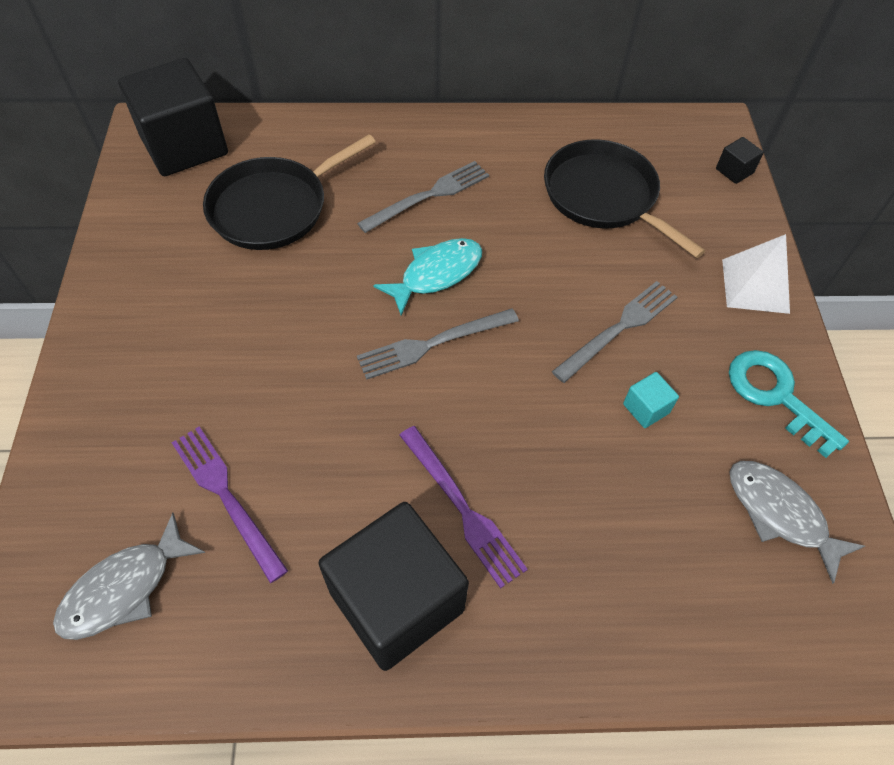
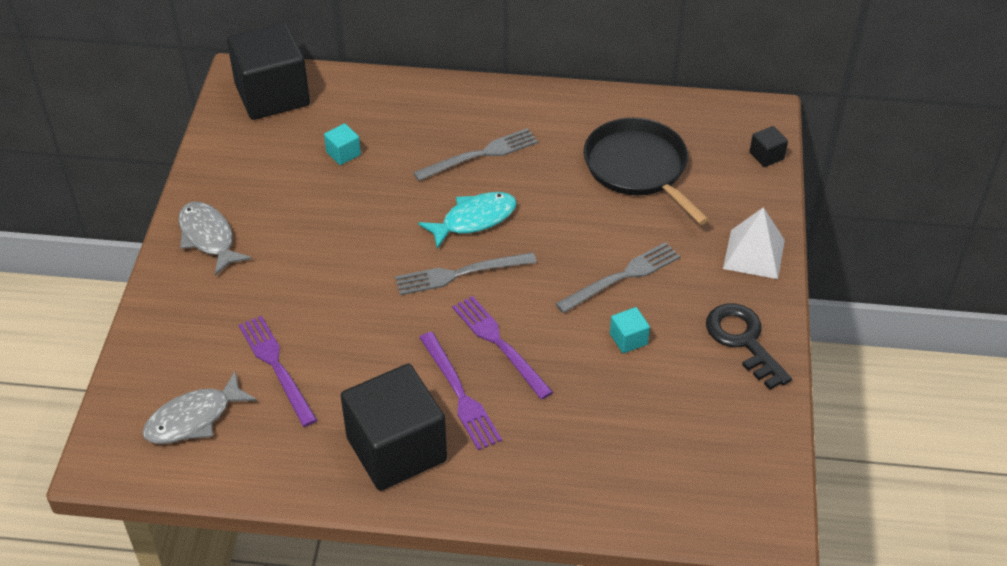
camera: 10 degrees right, 10 degrees down
(274, 207) = (343, 153): black pan -> turquoise cube
(497, 432) = (499, 344): none -> purple fork
(776, 396) = (743, 341): turquoise key -> black key
(780, 514) = (718, 425): grey fish -> grey fish (208, 238)

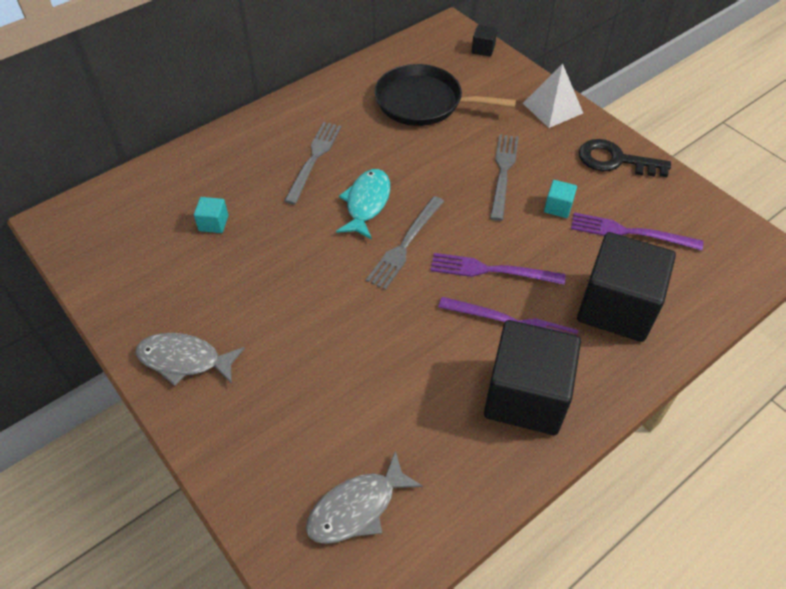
camera: 45 degrees left, 5 degrees up
(194, 418) = (357, 507): grey fish -> grey fish turned 45 degrees clockwise
(272, 95) = (100, 219): black cube -> black cube (616, 307)
(276, 367) = (367, 412): purple fork -> purple fork (630, 232)

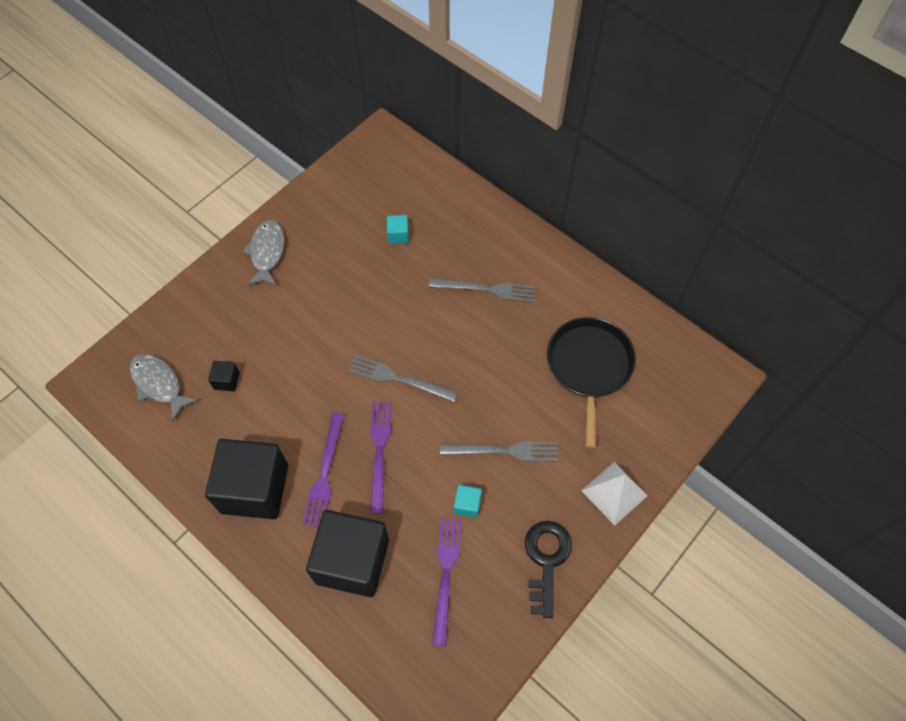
camera: 80 degrees right, 10 degrees up
(366, 203) = (441, 341): turquoise fish -> none
(483, 49) = (694, 414): black cube -> black cube (226, 380)

